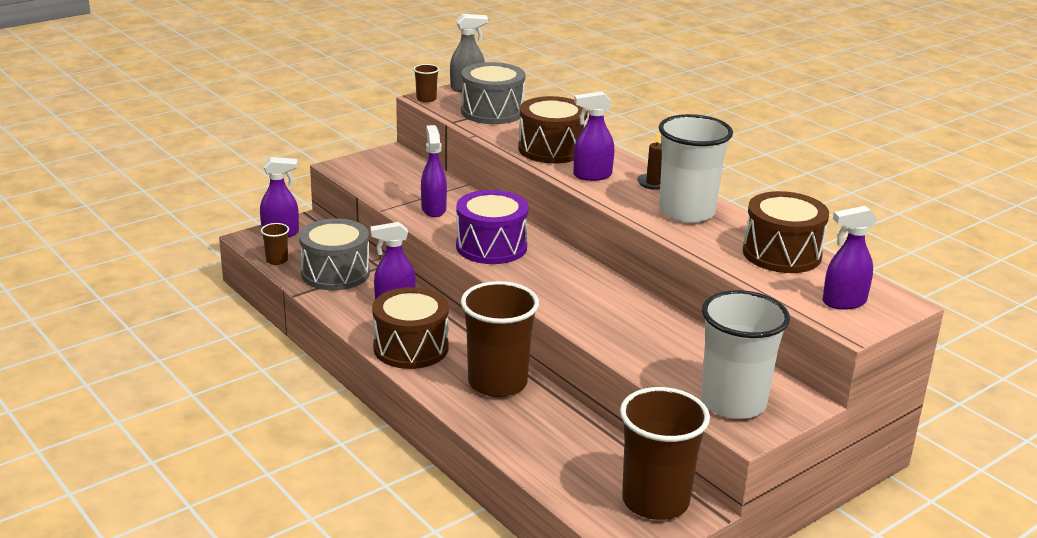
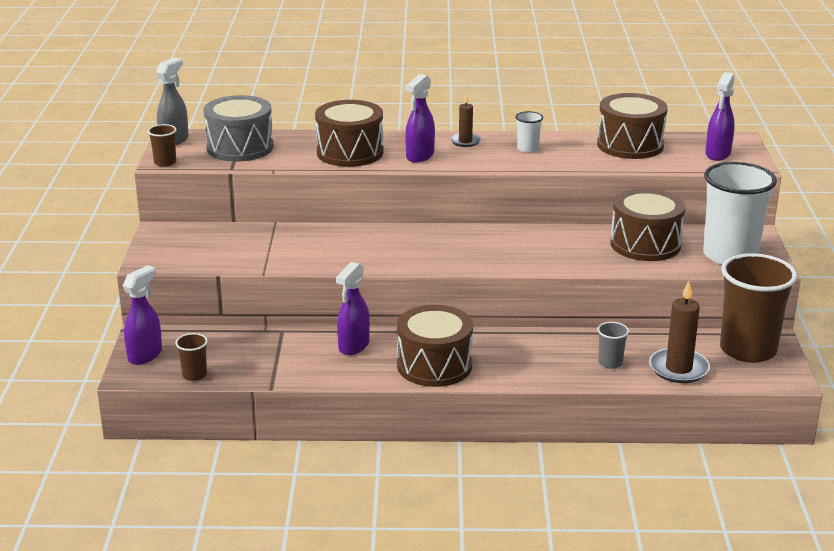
camera: 50 degrees left, 0 degrees up
(335, 273) = (262, 355): grey drum -> none
(433, 209) = (298, 252): purple spray bottle -> none
(491, 247) = (399, 252): purple drum -> none
(497, 383) = (532, 349): brown cup -> none
(526, 430) = (610, 363): none -> grey cup
(565, 471) = (678, 369): none -> brown candle
(683, 350) = (645, 244): none -> brown drum
(686, 212) = (528, 149): white cup -> white cup, size x0.43

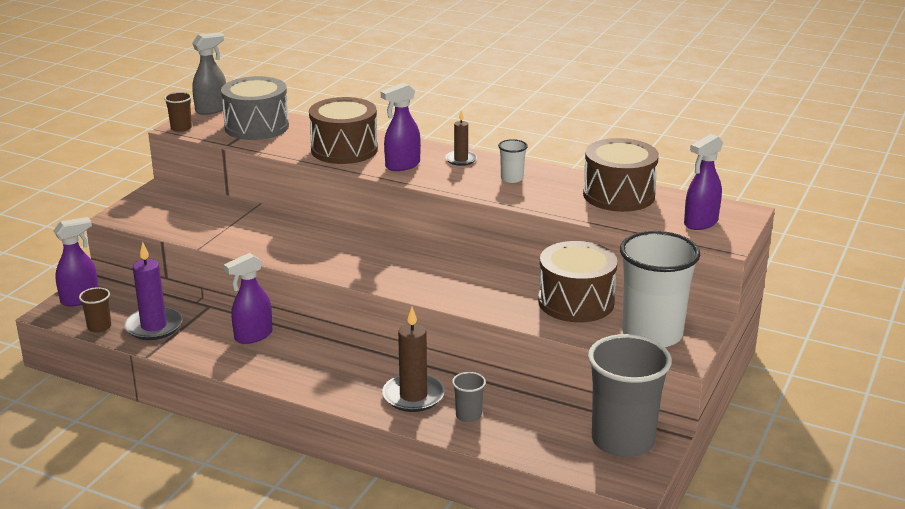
camera: 25 degrees right, 0 degrees up
(249, 361) = (154, 326): none -> purple candle
(434, 365) = (303, 373): brown drum -> none
(678, 369) = (530, 440): brown candle -> brown candle (413, 396)
(748, 350) = (622, 440): brown cup -> grey cup

